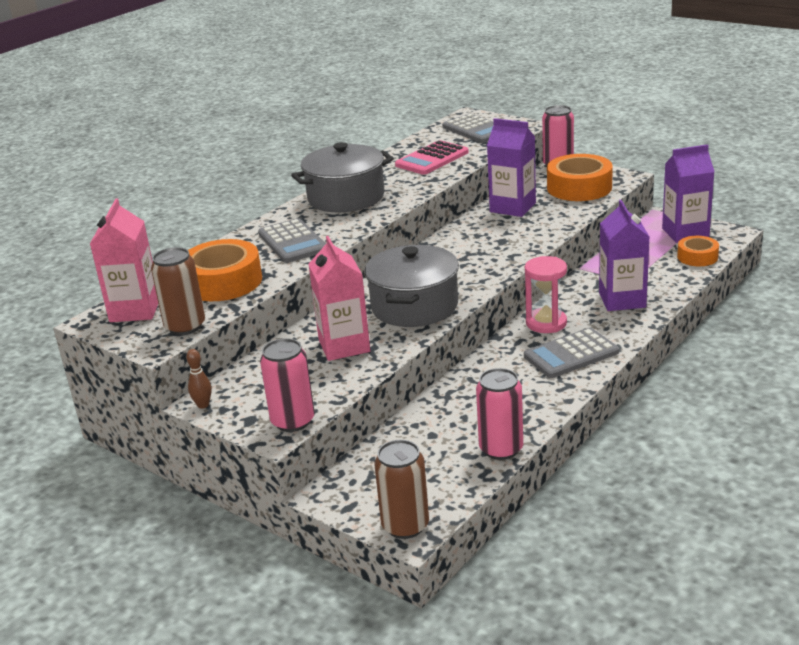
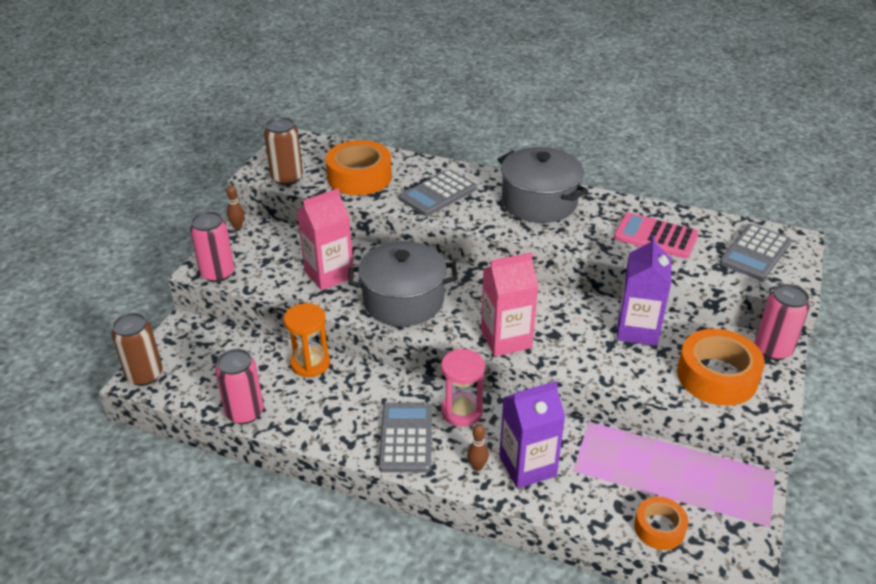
camera: 70 degrees right, 10 degrees up
(135, 310) = (309, 150): pink carton -> pink carton (506, 339)
(441, 402) = (310, 363): none -> orange hourglass
(571, 354) = (406, 438): grey calculator -> grey calculator turned 45 degrees clockwise
(616, 322) = (477, 466): none -> brown bowling pin
(685, 233) = (721, 511): purple carton -> none

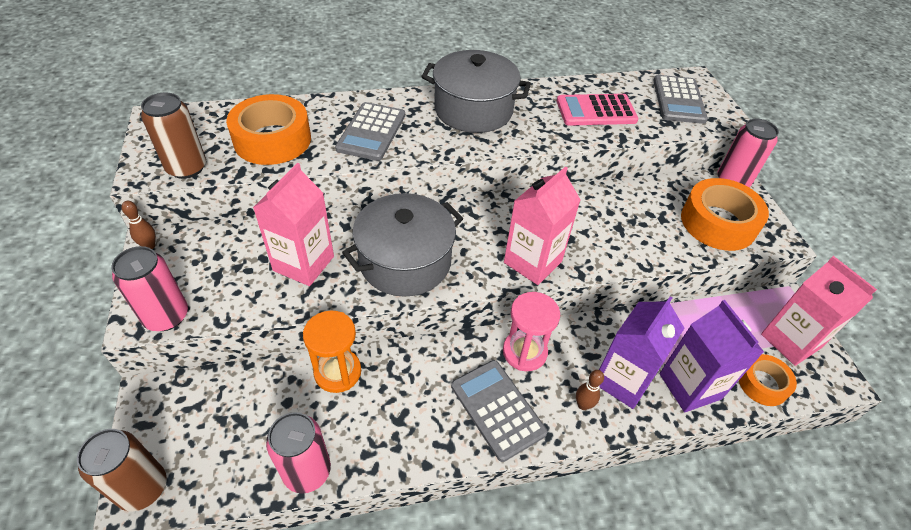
camera: 35 degrees left, 10 degrees up
(637, 330) = (628, 205): purple carton -> purple carton (690, 386)
(726, 512) = (790, 341): none -> pink carton

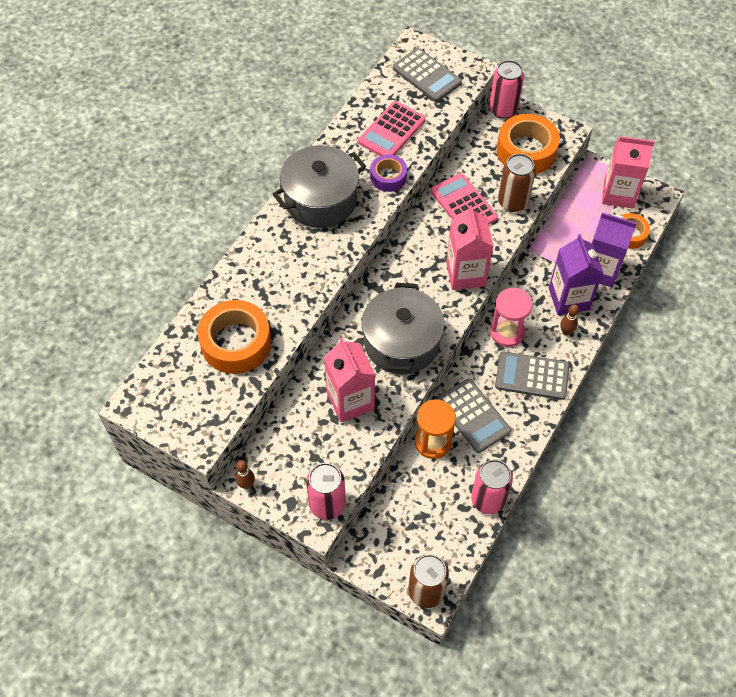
camera: 45 degrees left, 10 degrees up
(187, 168) = (219, 412): brown can -> brown can (512, 202)
(371, 132) = (286, 277): grey calculator -> grey calculator (473, 416)
(548, 134) = (388, 177): none -> purple tape
(602, 215) = (463, 204): none -> pink calculator

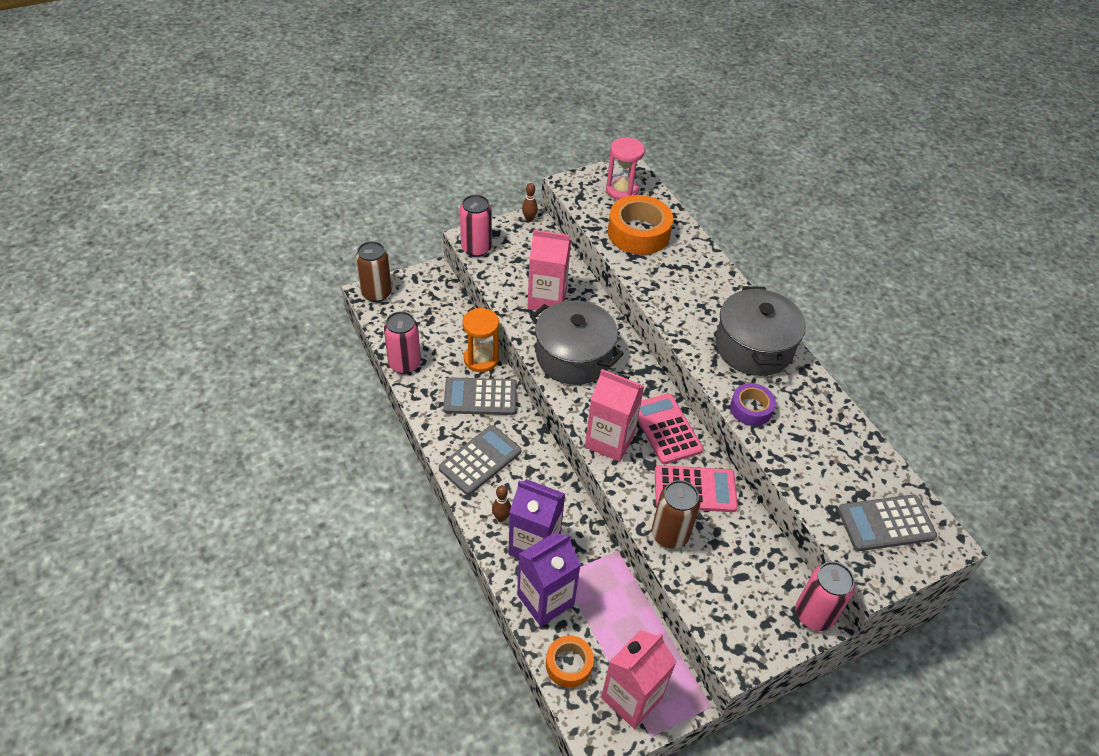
camera: 120 degrees right, 10 degrees down
(391, 131) = (814, 445): pink calculator -> pink calculator (666, 429)
(507, 332) = (538, 471): pink hourglass -> pink hourglass (622, 190)
(526, 151) = (734, 596): orange tape -> none

